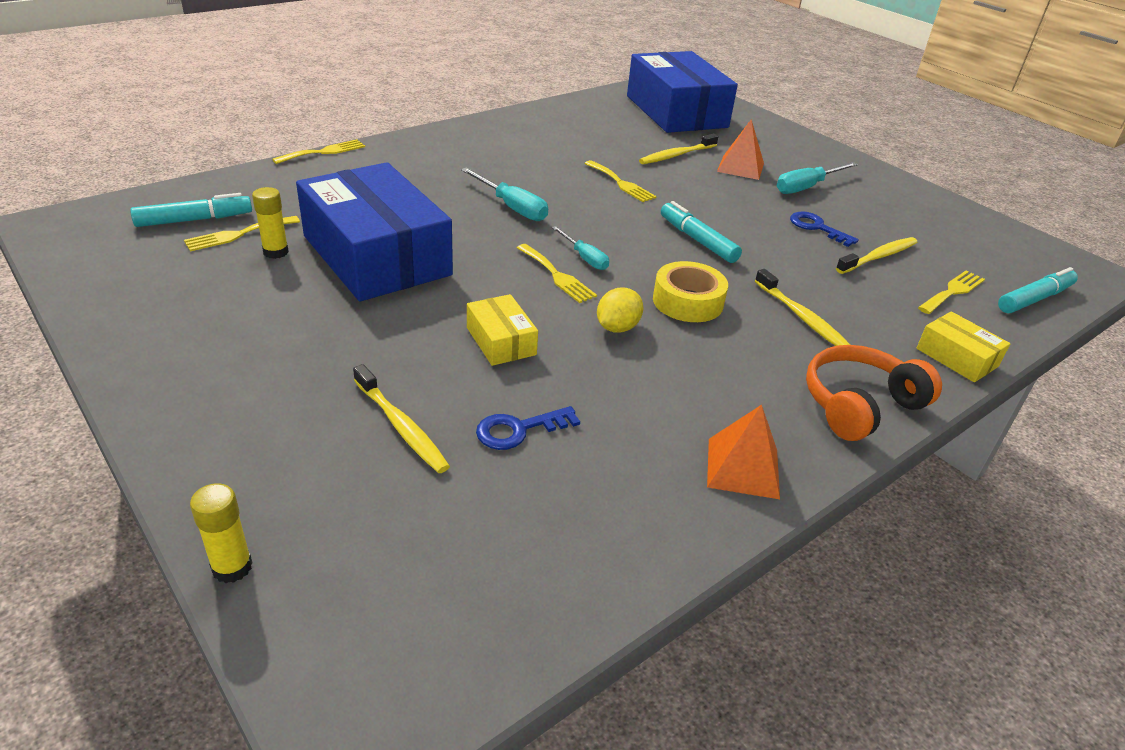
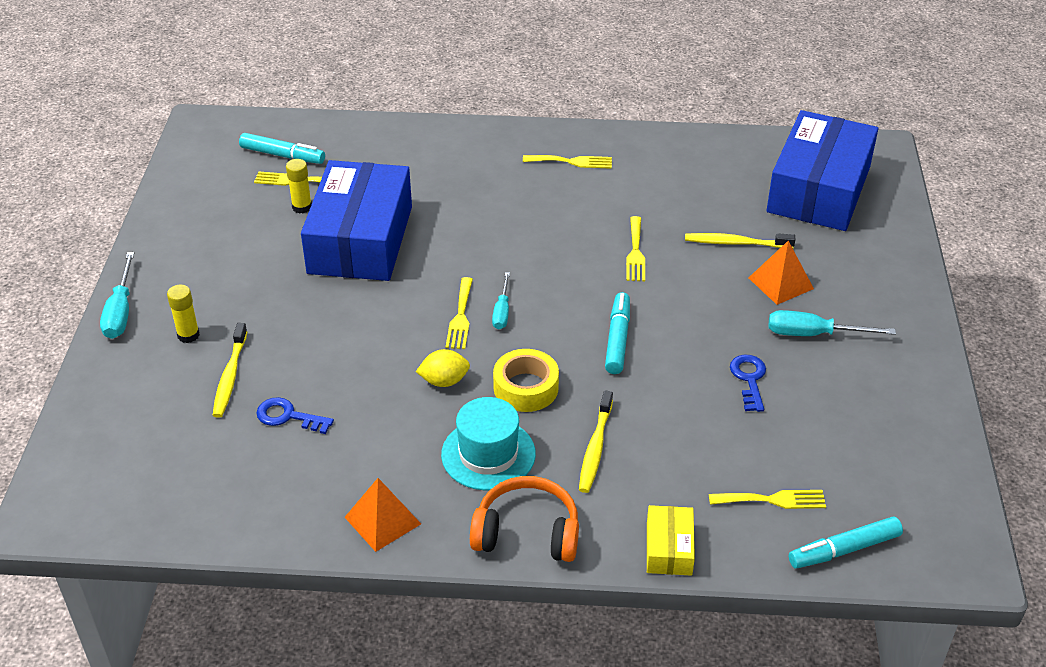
camera: 45 degrees right, 5 degrees up
(232, 567) = (73, 408): yellow glue stick -> yellow glue stick (188, 335)
(324, 152) = (435, 121): yellow fork -> yellow fork (572, 162)
(501, 341) = (355, 350): yellow box -> none
(512, 207) = (510, 238): turquoise screwdriver -> turquoise screwdriver (120, 311)
(738, 363) = (488, 454): none -> turquoise hat
(878, 257) = (759, 434): yellow toothbrush -> none
(1034, 299) = (844, 549): turquoise marker -> turquoise marker turned 150 degrees clockwise

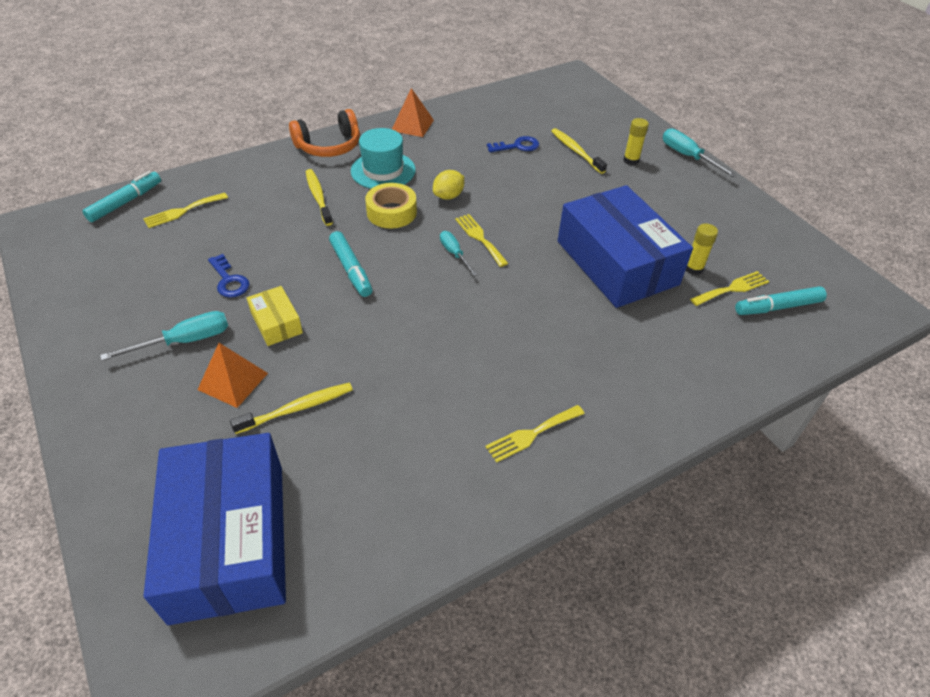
camera: 145 degrees right, 5 degrees up
(635, 252) = (388, 352): yellow fork -> none
(669, 548) = (240, 166): yellow box -> yellow box (276, 323)

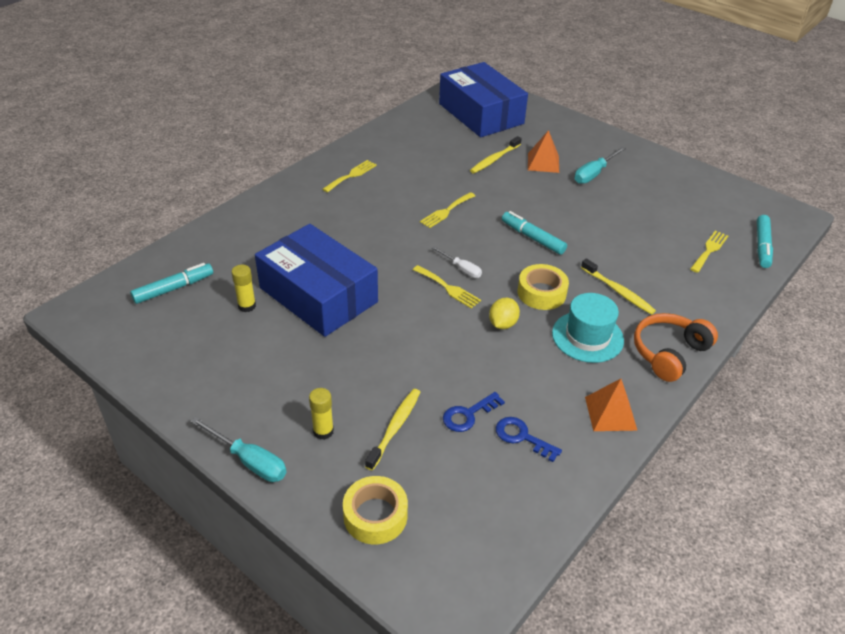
camera: 160 degrees right, 5 degrees down
(229, 280) = (610, 211): blue key -> blue key (522, 437)
(276, 323) = (550, 194): yellow box -> none
(454, 254) = (461, 269): turquoise screwdriver -> white screwdriver
(576, 151) = (395, 427): yellow toothbrush -> yellow toothbrush turned 105 degrees counterclockwise
(604, 115) = (375, 516): none -> yellow tape
(732, 288) = (212, 295): yellow fork -> yellow fork (446, 211)

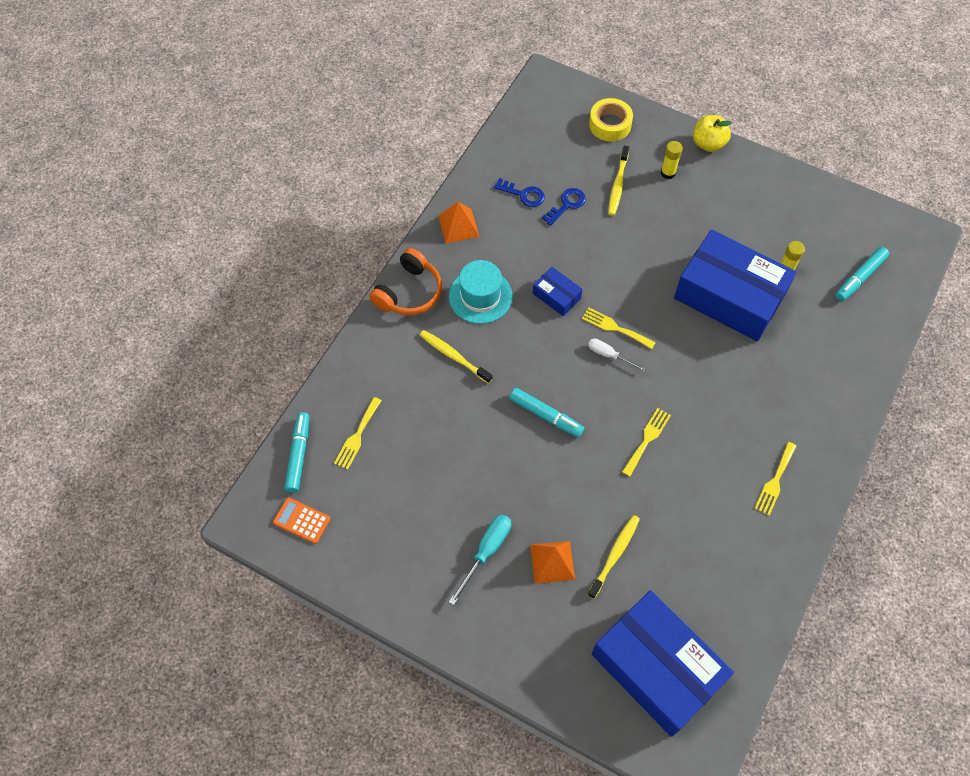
camera: 170 degrees right, 20 degrees up
(249, 461) = (708, 143): turquoise screwdriver -> yellow apple
(502, 324) = (556, 296): yellow lemon -> blue box
(541, 293) = (527, 339): yellow tape -> none
(748, 209) = (302, 520): none -> orange calculator

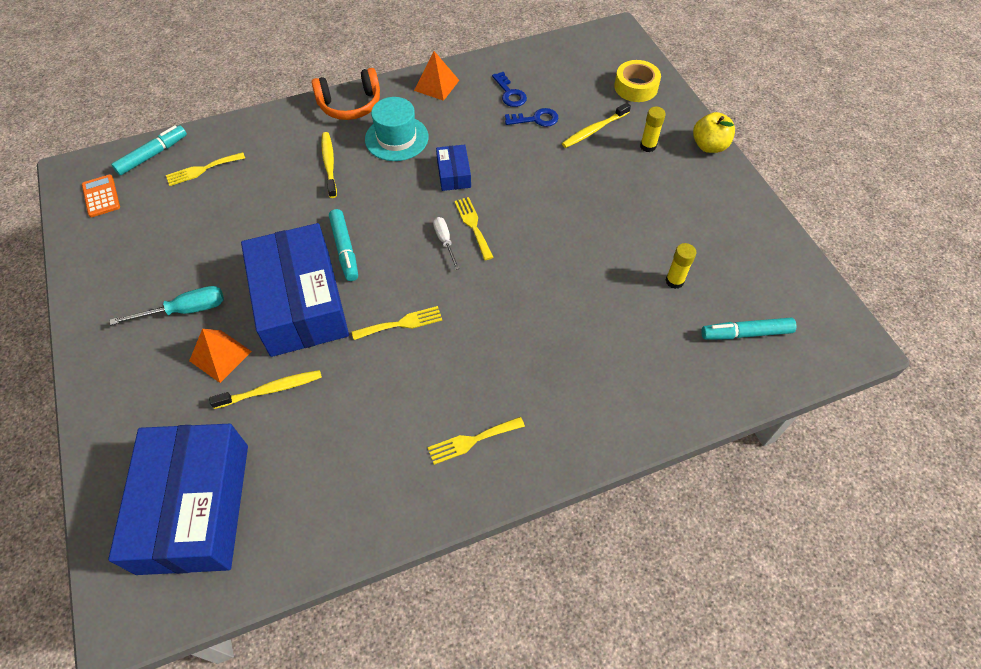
camera: 40 degrees right, 5 degrees down
(729, 296) = (600, 266): blue box -> blue box (300, 302)

